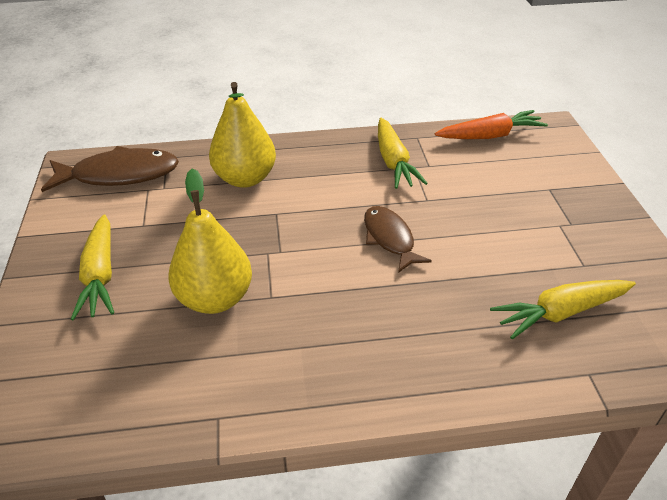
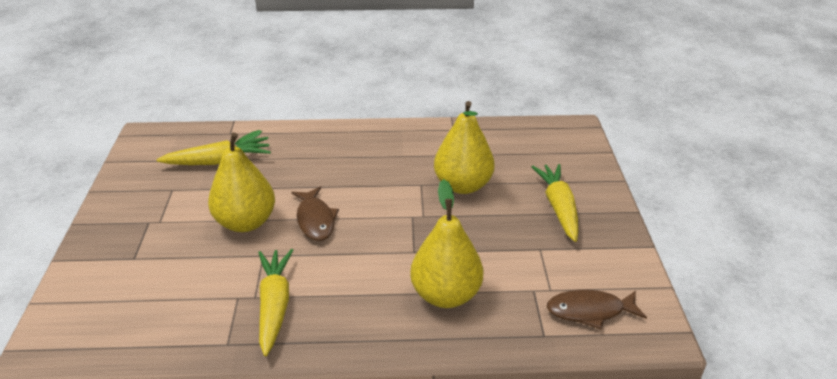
camera: 175 degrees left, 5 degrees down
(119, 175) = (589, 311): brown fish -> brown fish, size x0.65
(465, 230) = (246, 222): none -> yellow pear
(490, 136) = (135, 338): orange carrot -> none

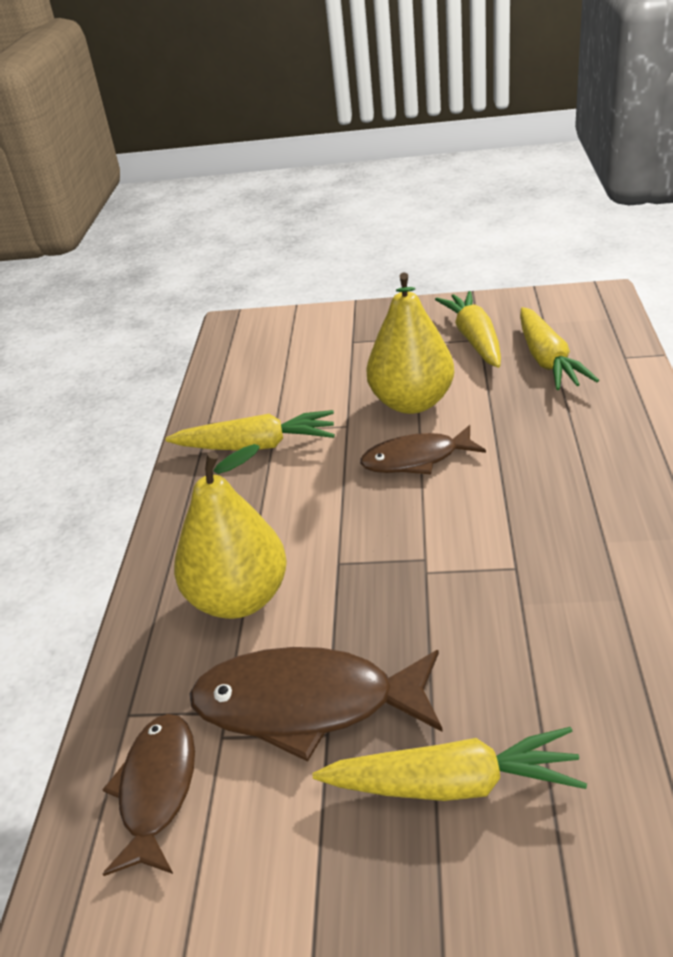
camera: 100 degrees right, 0 degrees up
(171, 191) = (474, 339): none -> yellow carrot
(462, 185) = (517, 625): yellow pear -> none
(523, 257) = (306, 704): none -> brown fish

